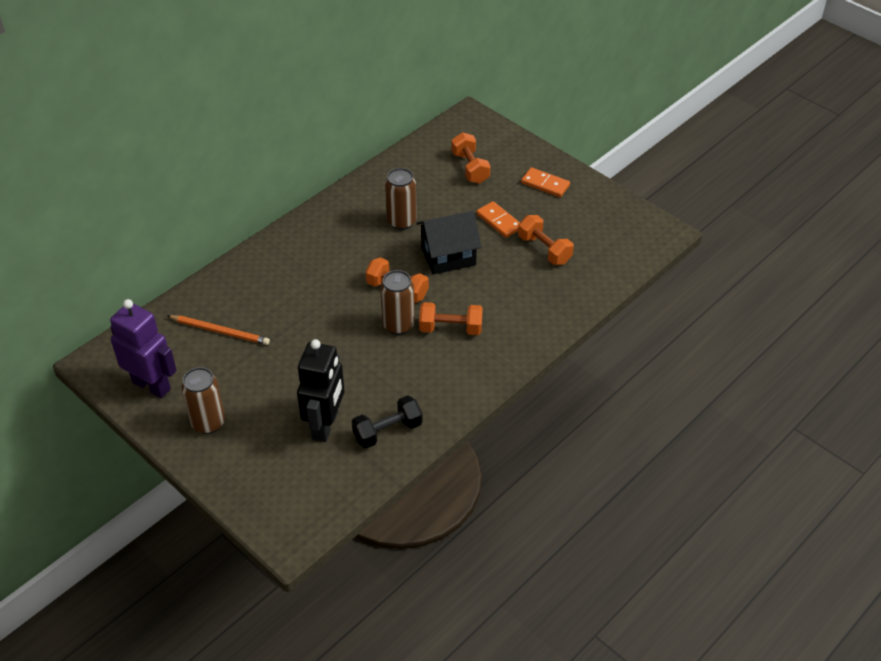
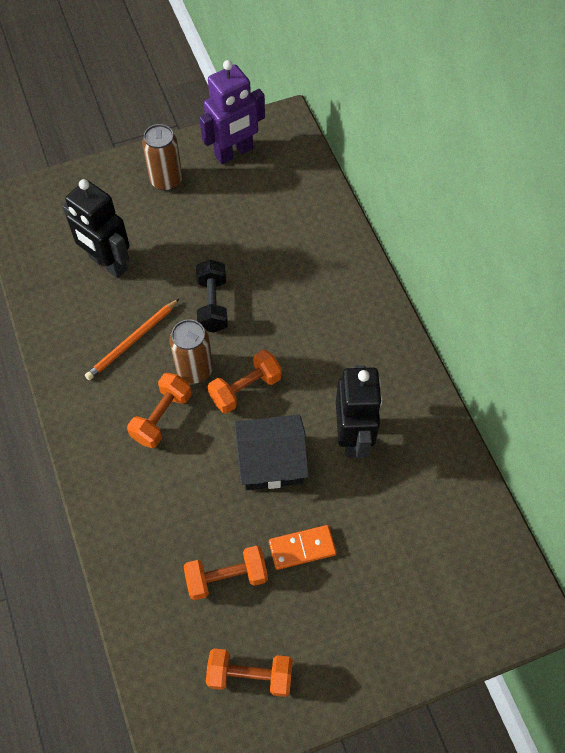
camera: 115 degrees right, 15 degrees up
(220, 331) = (272, 218): orange pencil -> orange pencil (132, 341)
(387, 431) = (69, 309): black dumbbell -> black dumbbell (212, 304)
(401, 221) = (353, 437): brown can -> black robot
(448, 256) = (271, 463): black house -> black house turned 75 degrees clockwise
(470, 168) = (419, 560): orange dumbbell -> orange dumbbell (250, 675)
(545, 184) = (345, 643): orange domino -> none

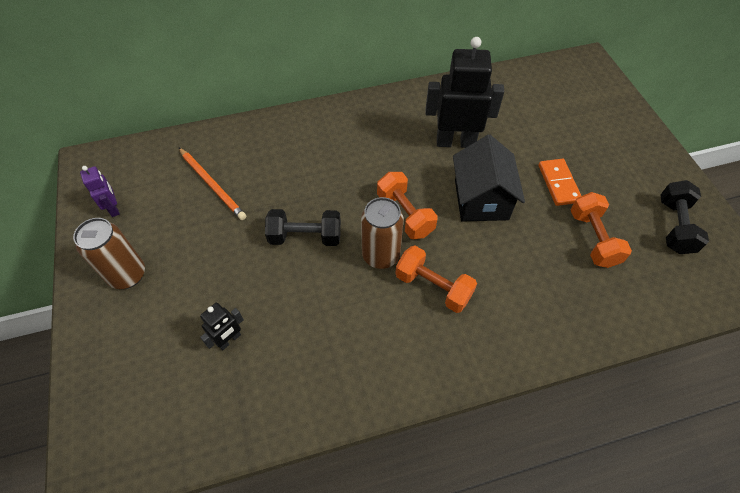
camera: 85 degrees left, 5 degrees down
(108, 264) = (229, 340): black robot -> black robot, size x0.49
(132, 341) = (339, 314): orange pencil -> orange pencil (212, 185)
(234, 153) = (114, 208): purple robot -> purple robot, size x0.49
(250, 675) = (674, 226): orange dumbbell -> black dumbbell

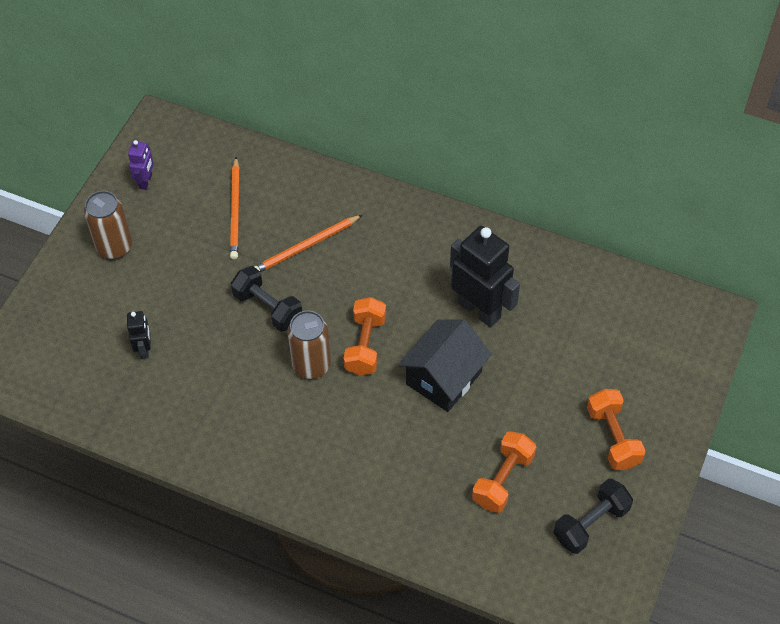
camera: 40 degrees right, 0 degrees up
(229, 340) = (144, 349): black robot -> black robot turned 90 degrees counterclockwise
(292, 176) = (306, 246): none -> orange pencil
(433, 287) = (327, 419): orange dumbbell -> orange dumbbell (613, 437)
(558, 183) = (530, 413): orange domino -> none

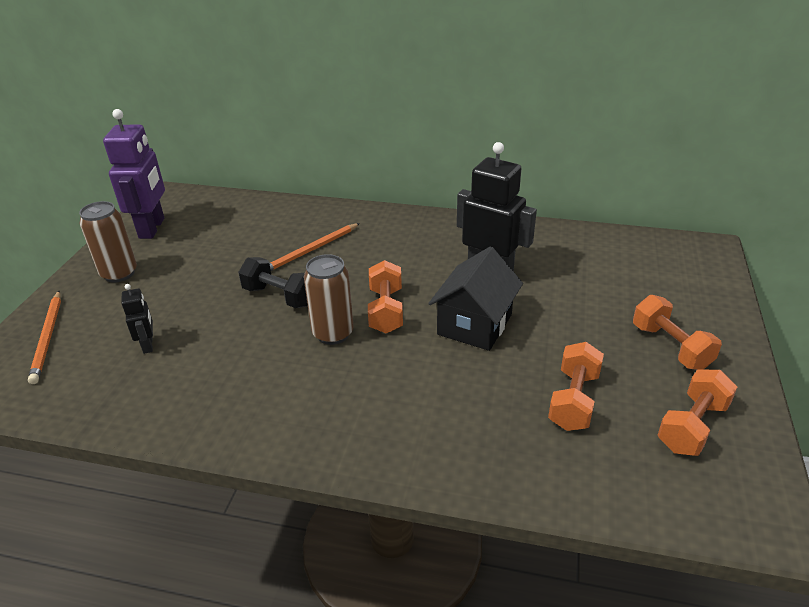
camera: 10 degrees left, 20 degrees down
(146, 181) = (152, 228): purple robot -> purple robot, size x2.05
(235, 211) = (239, 236): orange pencil -> orange pencil (48, 338)
(590, 523) = (692, 426): black dumbbell -> orange dumbbell

